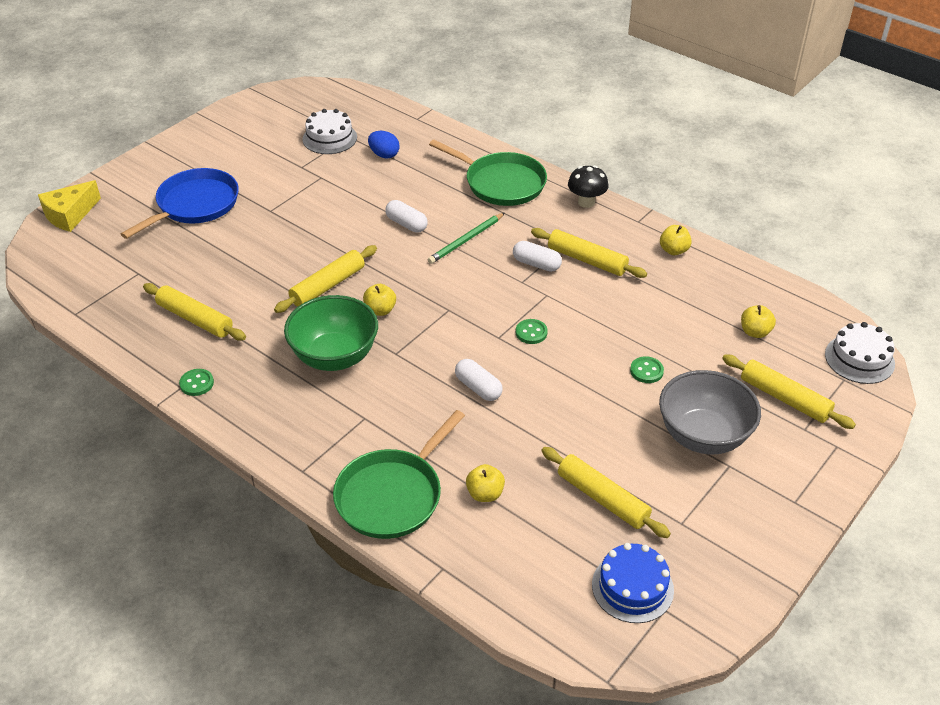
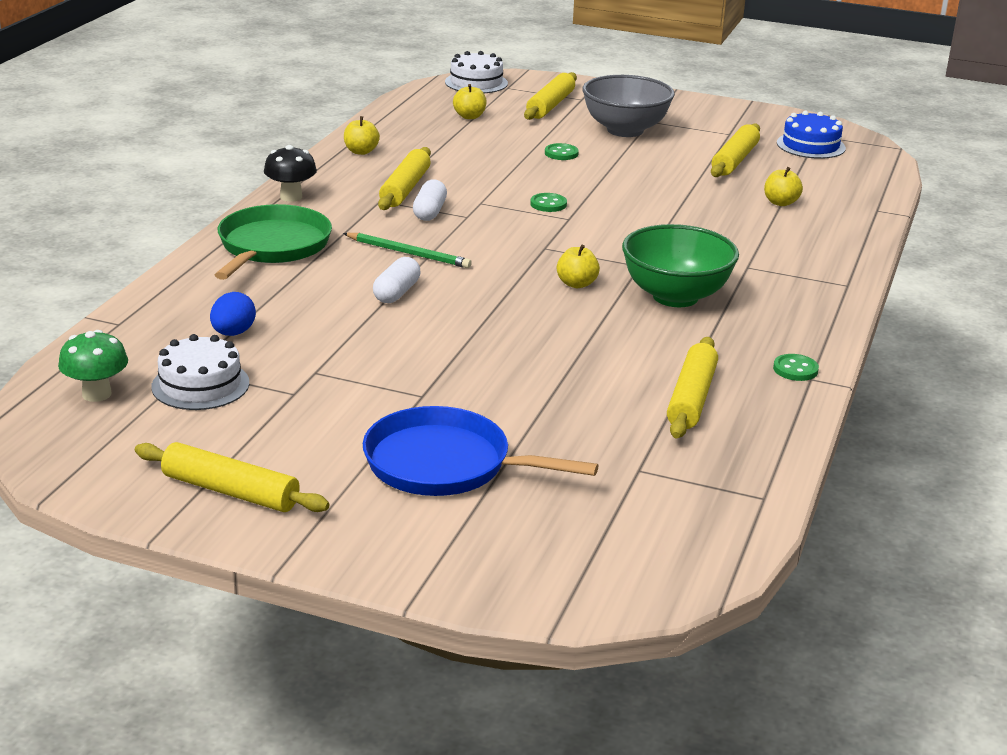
camera: 110 degrees left, 15 degrees down
(70, 215) = (545, 586): yellow cheese -> none
(328, 286) = (557, 322): yellow rolling pin -> yellow rolling pin (230, 491)
(339, 107) = (96, 394): none -> green mushroom
(392, 495) = (827, 239): green pan -> none
(478, 388) = (652, 220): white capsule -> none

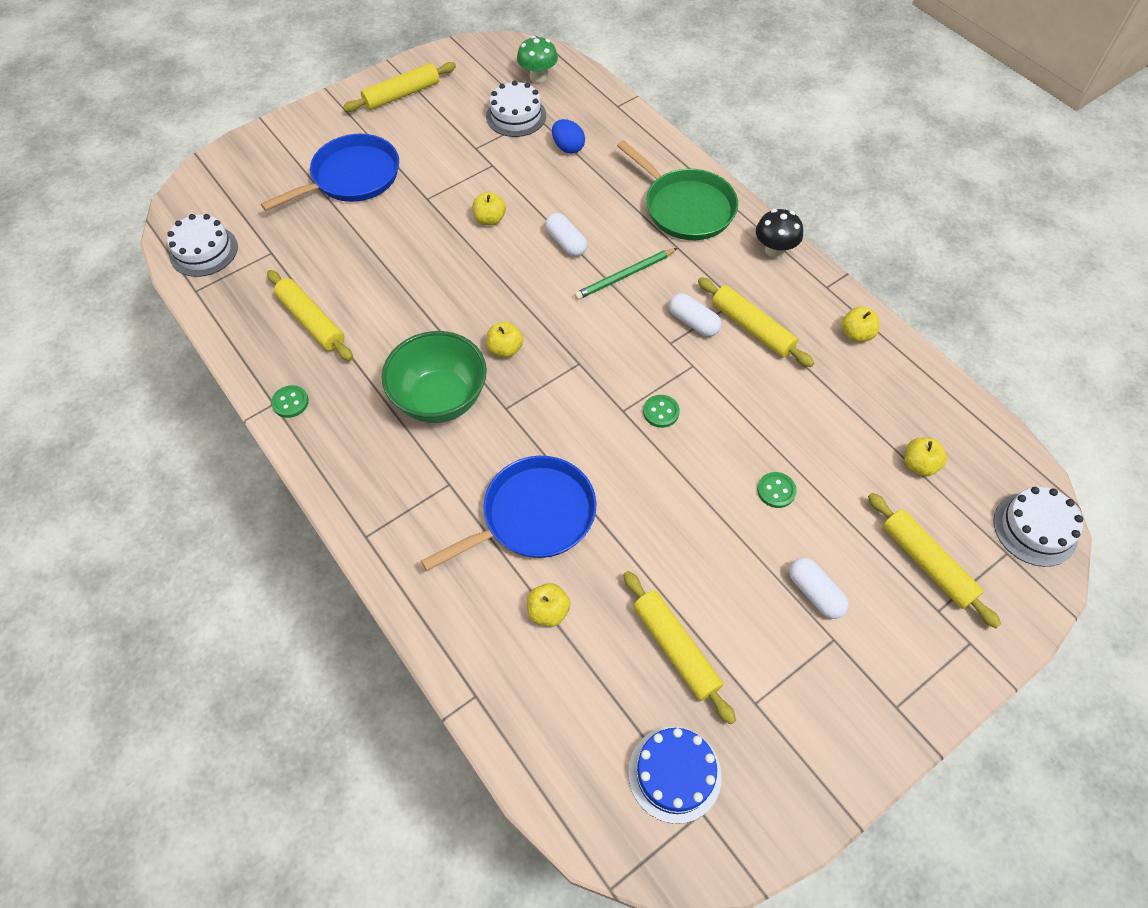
camera: 125 degrees right, 30 degrees up
(411, 344) = (490, 219): none -> yellow apple
(625, 130) = (815, 593): grey bowl -> white capsule
(703, 523) = (204, 251): none -> white cake
(718, 227) = (533, 516): none -> blue pan

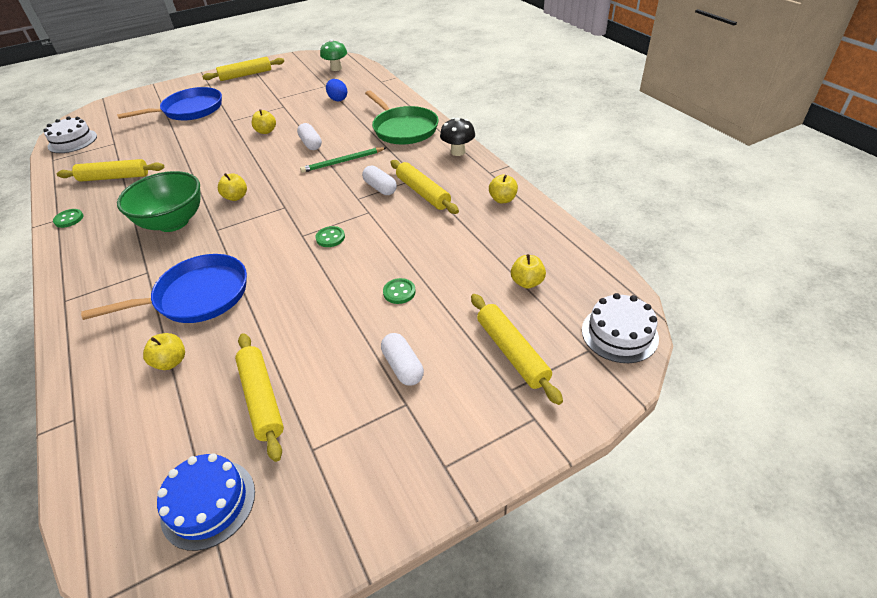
camera: 10 degrees right, 15 degrees down
(311, 321) = (114, 177): yellow rolling pin -> yellow rolling pin turned 60 degrees counterclockwise
(516, 116) = (312, 85): white cake -> none

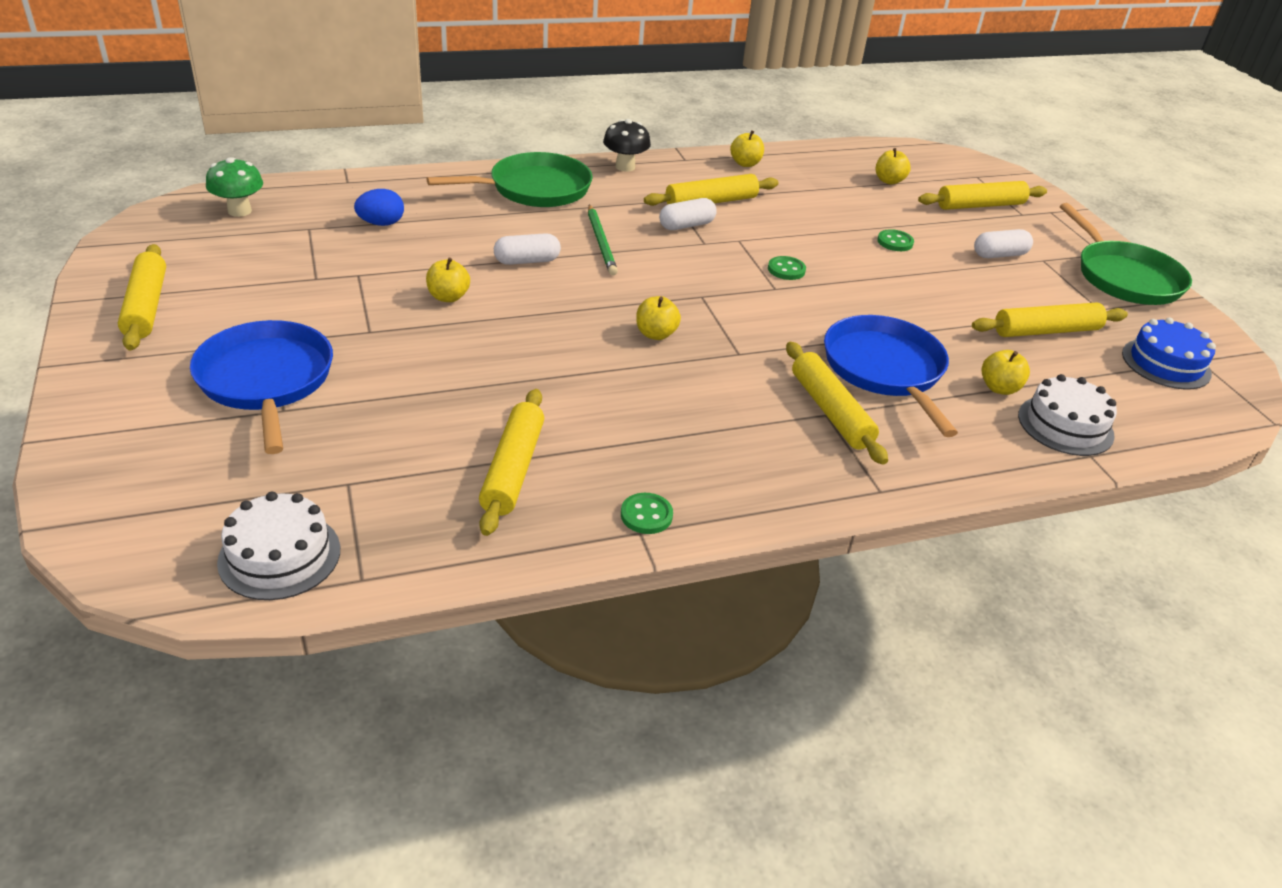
camera: 85 degrees left, 5 degrees down
(149, 273) = (830, 411): none -> yellow rolling pin
(173, 222) = (704, 393): green bowl -> none
(390, 484) = (1124, 277): none -> green pan
(619, 334) = (958, 161): white cake -> white cake (1065, 425)

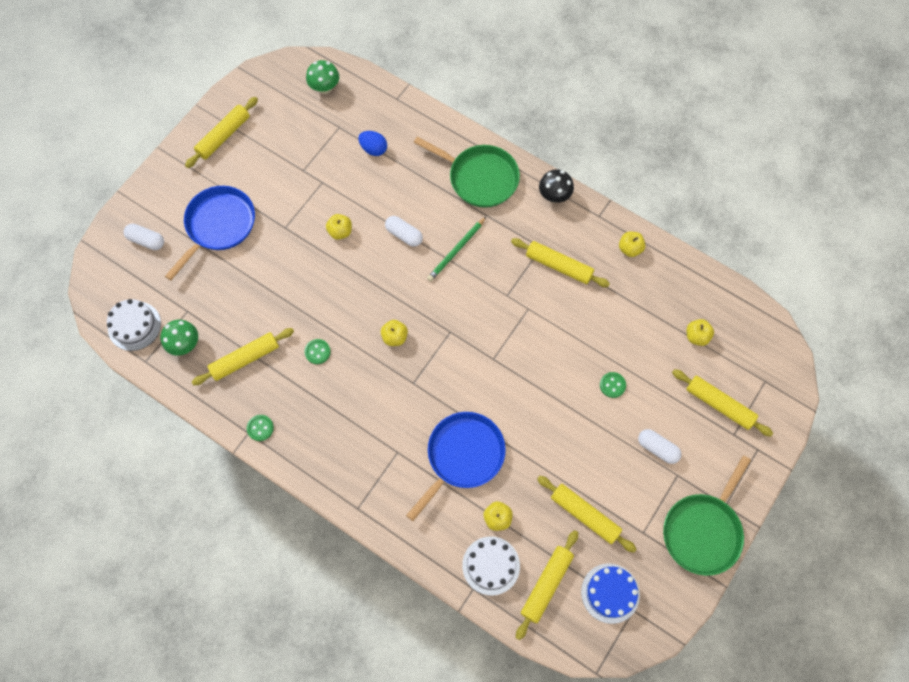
camera: 55 degrees right, 30 degrees up
(399, 517) = (185, 344): none -> green mushroom
(686, 225) = (517, 274): white capsule -> white capsule (146, 240)
(786, 270) = (519, 351): green button -> green button (317, 352)
(830, 411) = (401, 452): yellow rolling pin -> yellow rolling pin (546, 585)

